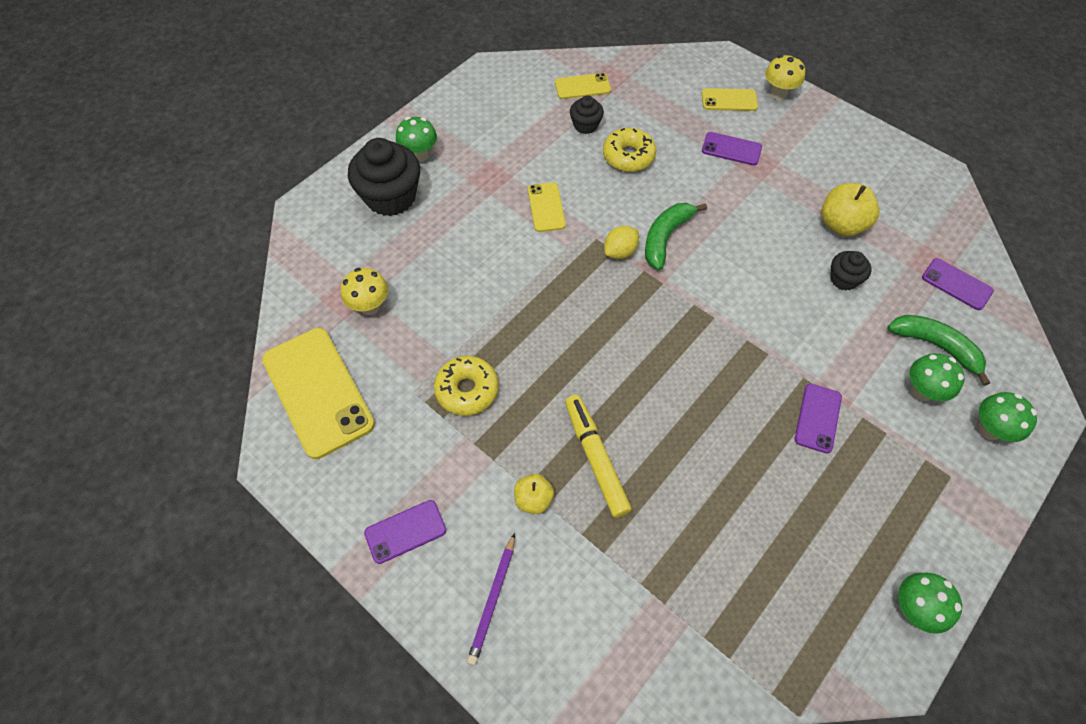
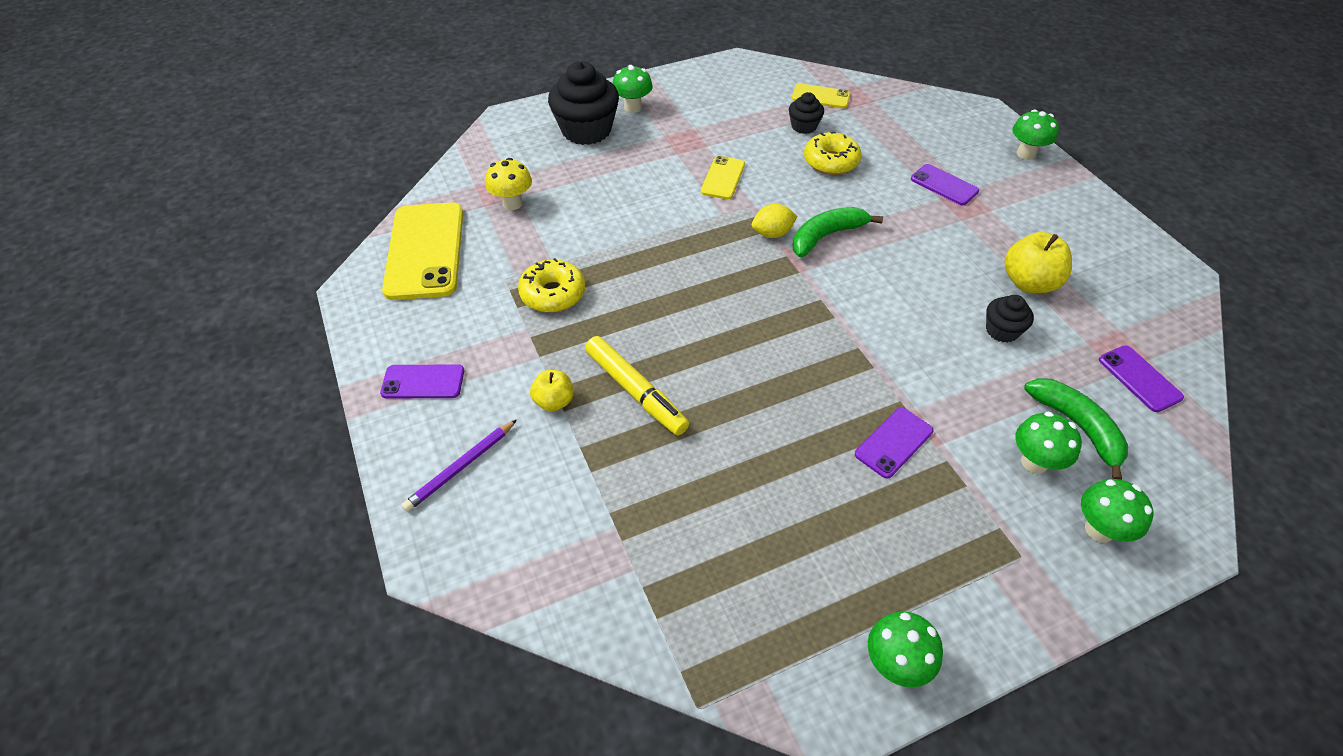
camera: 25 degrees right, 10 degrees down
(595, 458) = (635, 391): yellow marker -> yellow marker turned 135 degrees clockwise
(729, 100) = (967, 145): yellow phone -> none
(778, 93) = (1026, 154): yellow mushroom -> green mushroom

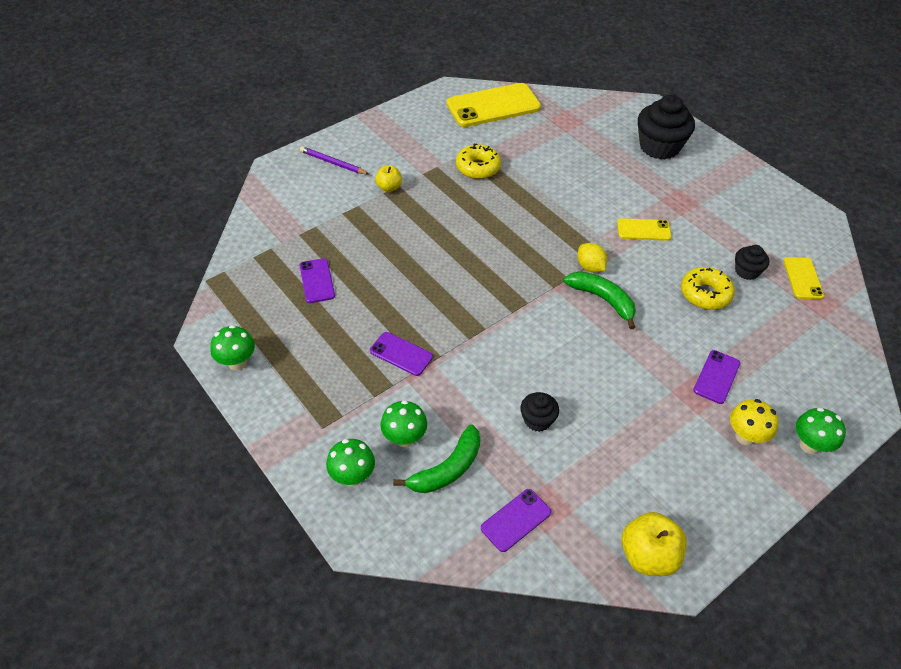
camera: 75 degrees right, 0 degrees up
(423, 382) = (388, 134): purple phone -> purple phone (317, 281)
(512, 203) = (556, 130): yellow mushroom -> yellow mushroom (745, 436)
(633, 107) = (705, 165): green mushroom -> none
(635, 391) = (408, 220): yellow marker -> none
(1029, 283) = (606, 441): yellow apple -> yellow apple (648, 556)

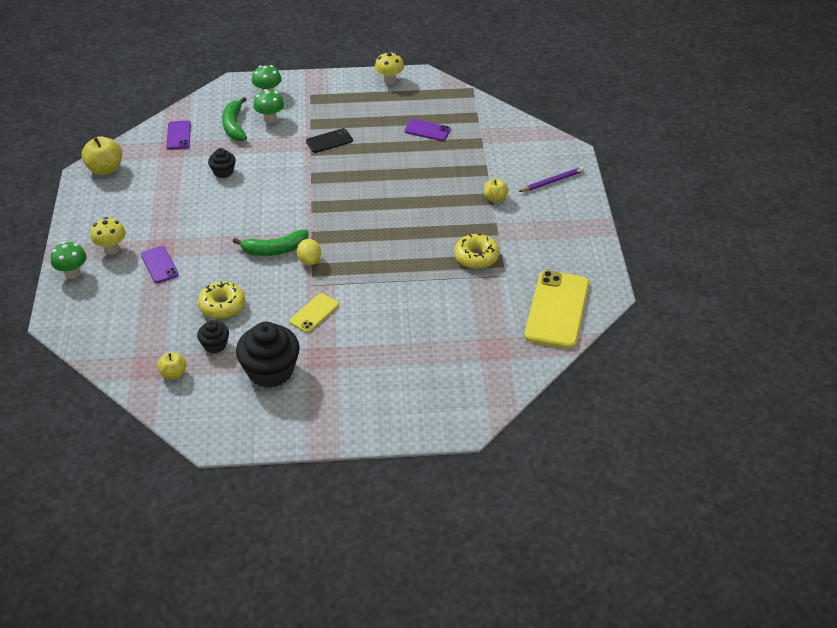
camera: 125 degrees right, 5 degrees down
(237, 362) = (389, 80): green mushroom -> yellow mushroom
(401, 354) = (329, 141): purple phone -> black phone
(590, 267) = (309, 260): yellow lemon -> yellow lemon turned 75 degrees clockwise
(659, 147) = (399, 392): black cupcake -> black cupcake (270, 371)
(803, 278) = (173, 374): yellow phone -> yellow apple

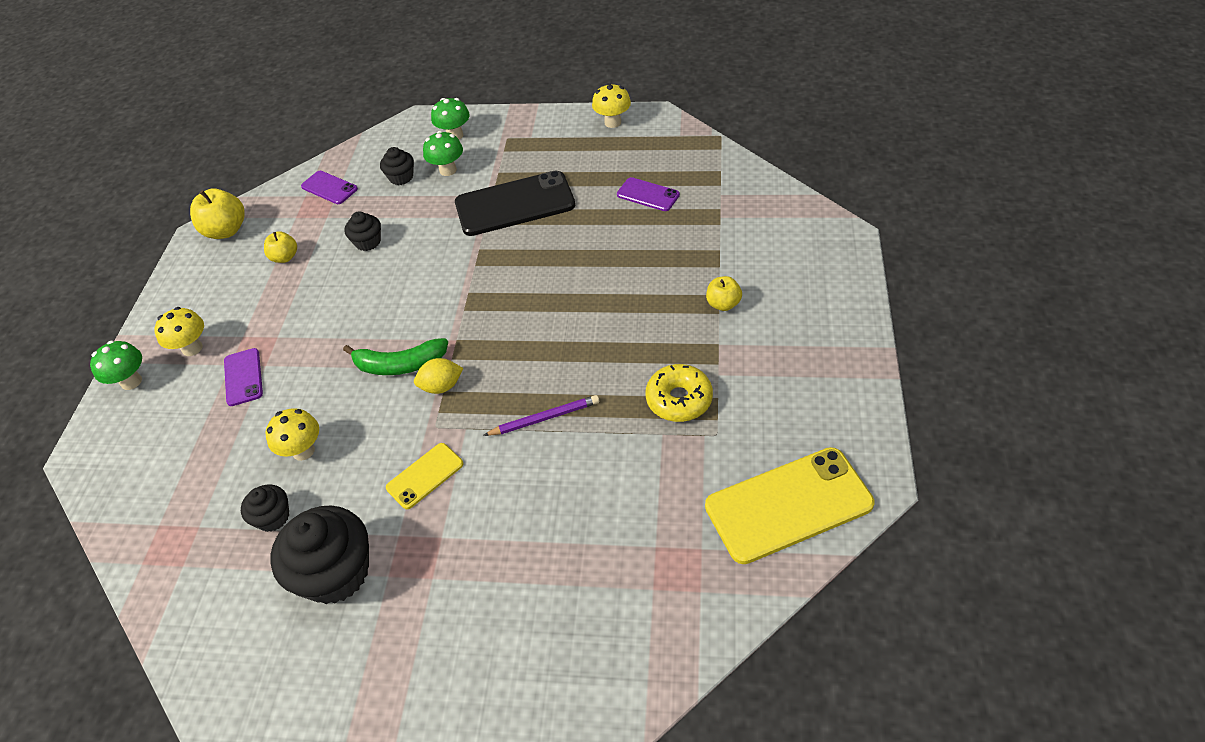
camera: 15 degrees right, 5 degrees up
(173, 374) = (201, 562): yellow apple -> yellow apple (285, 257)
(178, 135) = (329, 188): purple phone -> purple phone turned 60 degrees counterclockwise
(222, 306) = (303, 451): yellow donut -> yellow mushroom
(234, 125) = (401, 177): green banana -> black cupcake
(309, 260) = (441, 386): yellow lemon -> yellow lemon turned 75 degrees clockwise
(329, 141) = (515, 204): black phone -> black phone, size x1.96
(552, 181) = (811, 282): purple pencil -> purple pencil (545, 418)
(557, 310) = (788, 505): yellow phone -> yellow phone turned 45 degrees clockwise

